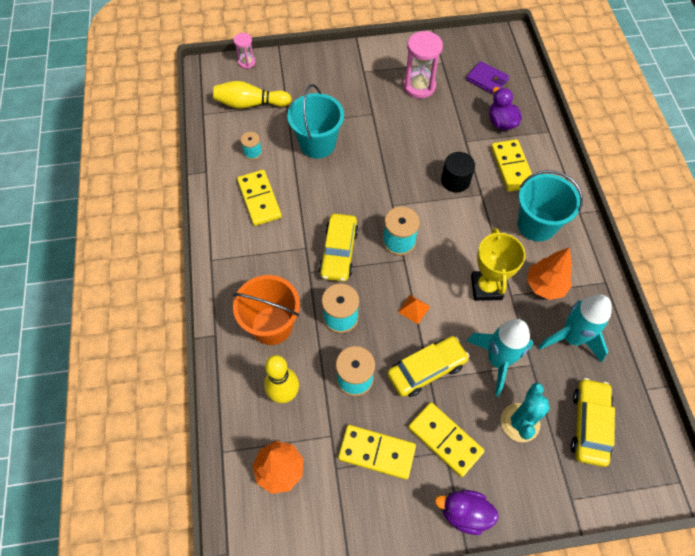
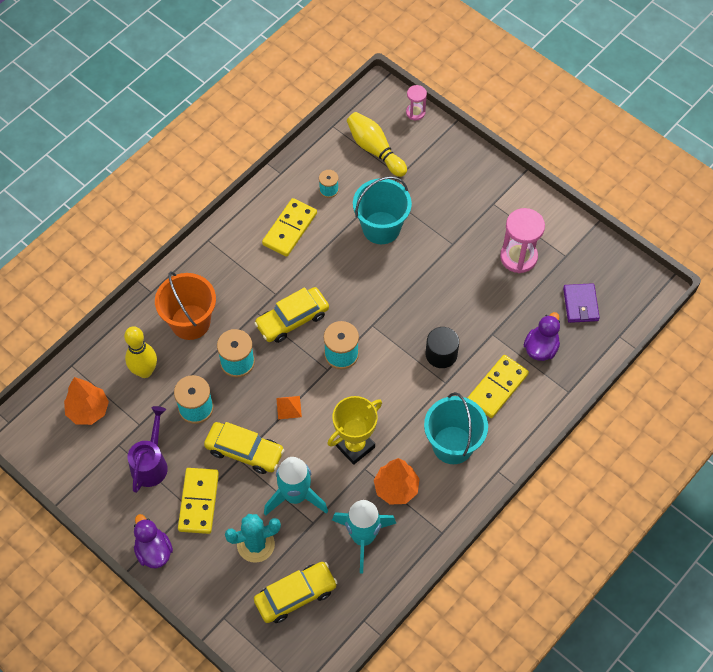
camera: 50 degrees right, 0 degrees up
(376, 452) = (151, 463): yellow domino -> purple watering can

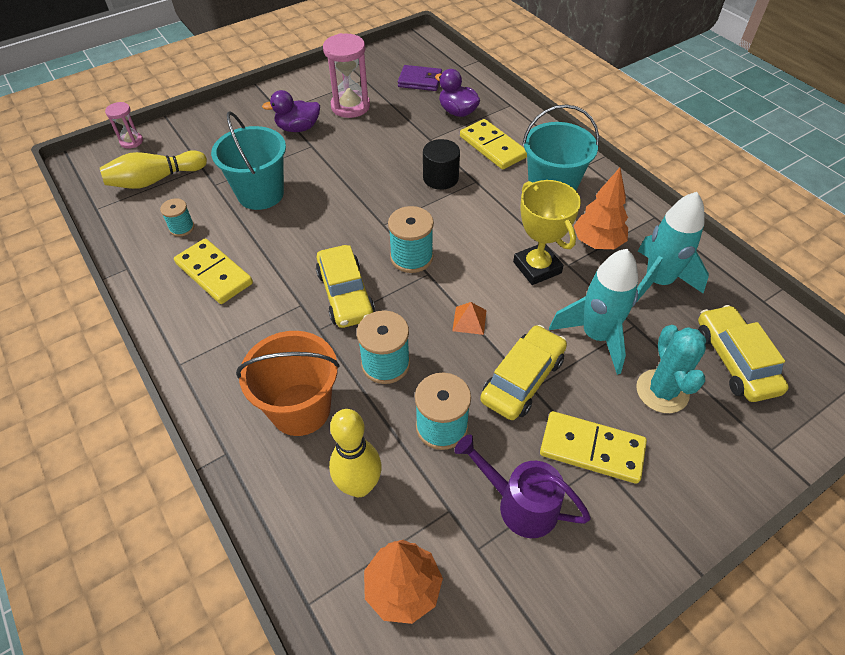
camera: 75 degrees left, 10 degrees down
(154, 551) = (667, 526): purple duck -> purple duck (298, 128)

